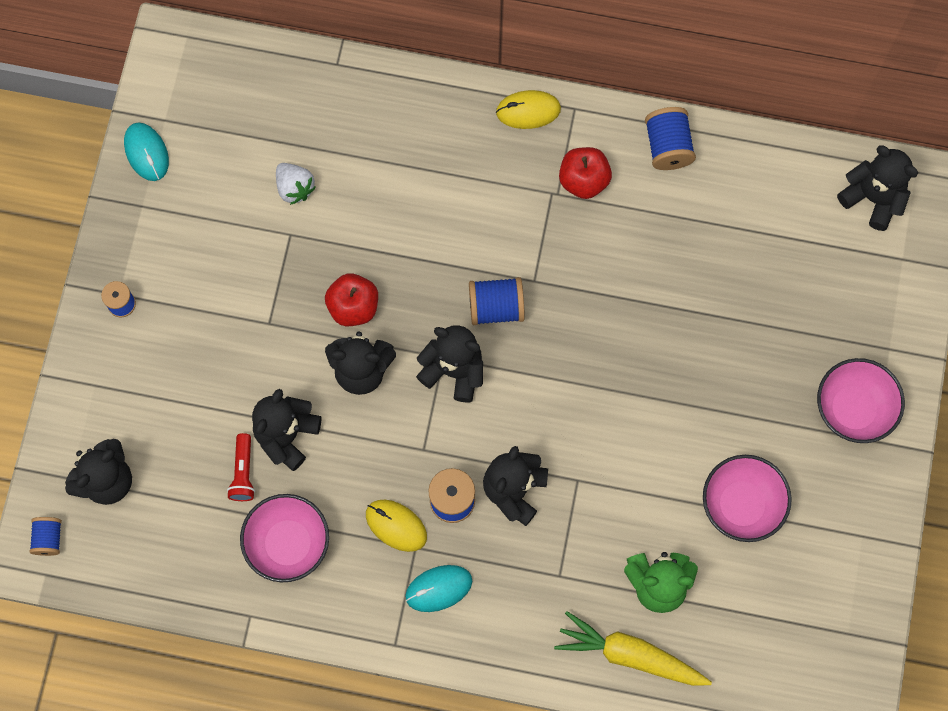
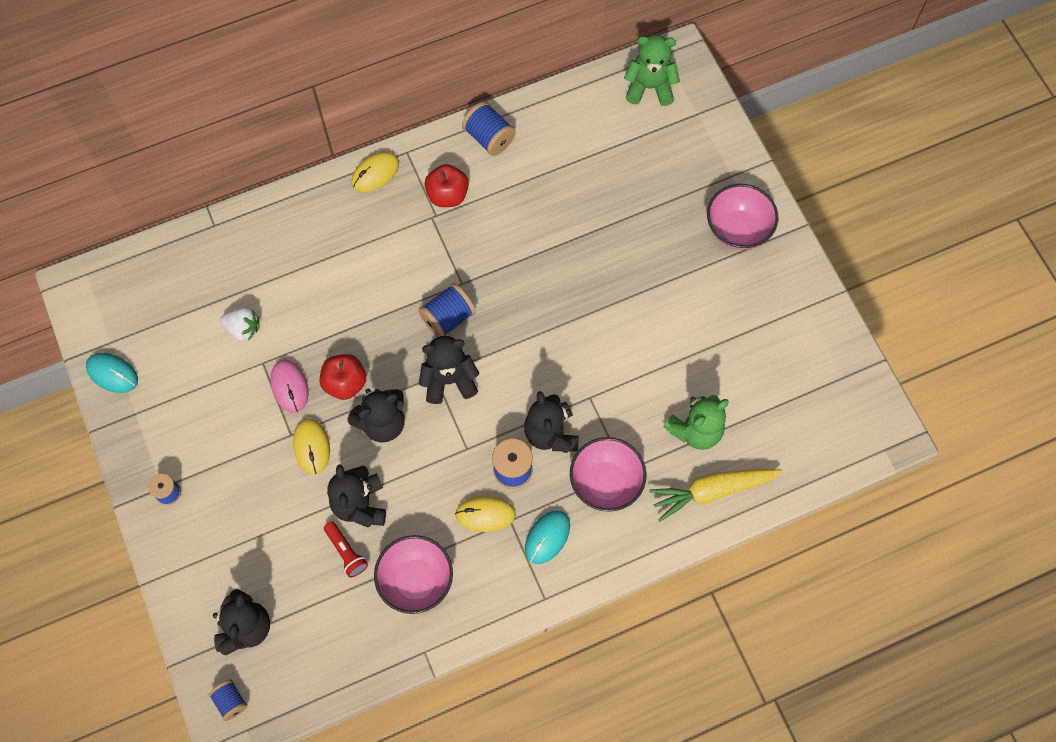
camera: 35 degrees left, 5 degrees down
(280, 348) = (312, 447): none -> yellow mouse
(299, 275) = (290, 387): none -> pink mouse
(741, 505) = (711, 340): pink bowl -> pink bowl (606, 482)
(873, 198) = (649, 87): black teddy bear -> green teddy bear

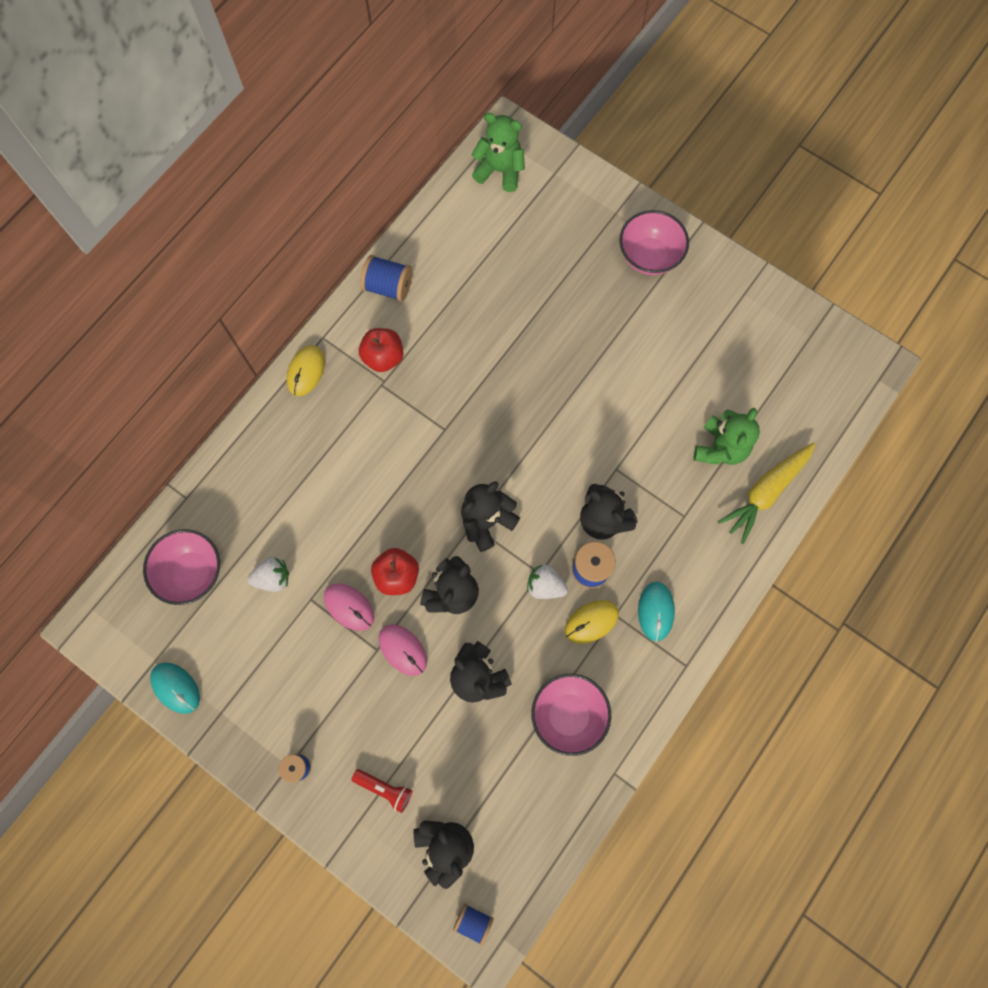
camera: 30 degrees left, 5 degrees up
(112, 373) = (176, 688): turquoise mouse -> turquoise mouse turned 45 degrees clockwise
(312, 447) = (403, 650): yellow mouse -> pink mouse
(346, 552) = (492, 726): red flashlight -> red flashlight (385, 789)
(448, 318) = (452, 466): blue spool -> none
(464, 461) = (545, 586): none -> white strawberry
(606, 482) = (675, 535): pink bowl -> pink bowl (192, 572)
(649, 87) = (500, 171): green teddy bear -> green teddy bear turned 45 degrees clockwise

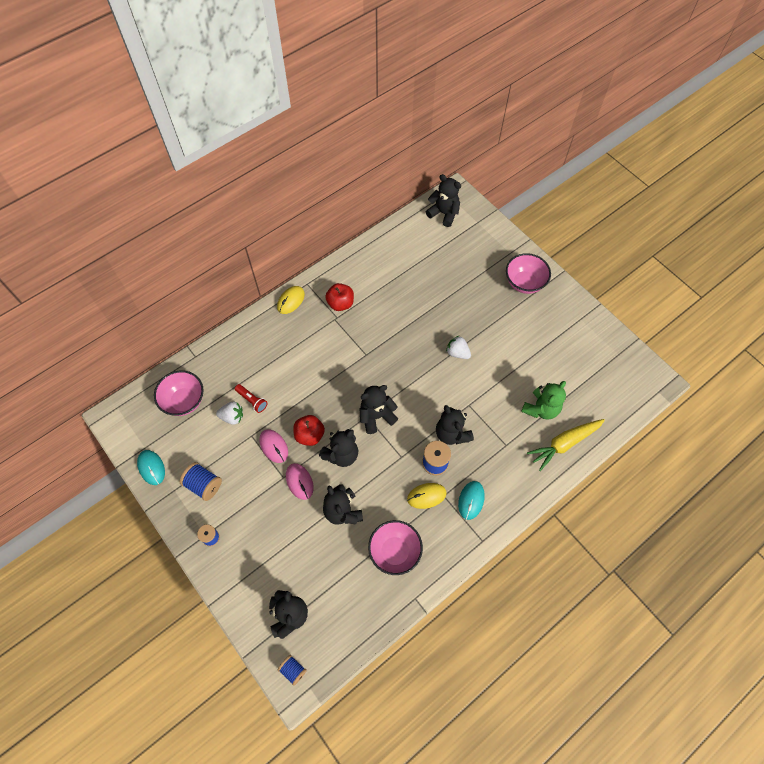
camera: 15 degrees right, 10 degrees down
(385, 789) = (261, 566): red flashlight -> red flashlight (252, 400)
(388, 286) = (356, 264): blue spool -> blue spool (204, 485)
(500, 171) = (444, 213): green teddy bear -> black teddy bear
(545, 586) = (402, 465): white strawberry -> white strawberry (457, 353)

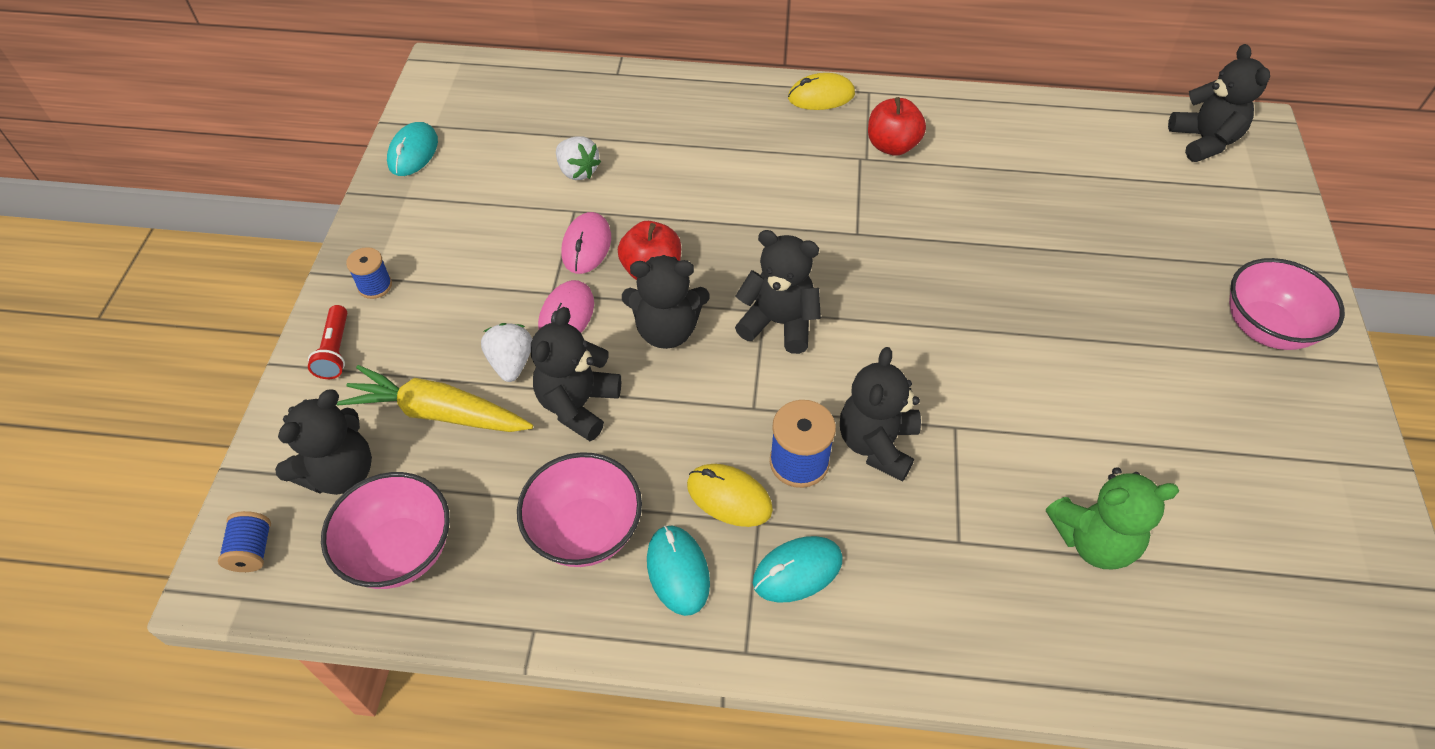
camera: 45 degrees right, 10 degrees down
(184, 401) = (542, 111): pink bowl -> pink bowl (400, 551)
(204, 485) = (445, 219): blue spool -> none
(252, 400) = (626, 171): red flashlight -> red flashlight (335, 351)
(437, 536) = (678, 571): none -> turquoise mouse
(457, 353) = (1018, 339): white strawberry -> white strawberry (511, 363)
(564, 444) = (1083, 637): yellow carrot -> yellow carrot (438, 413)

